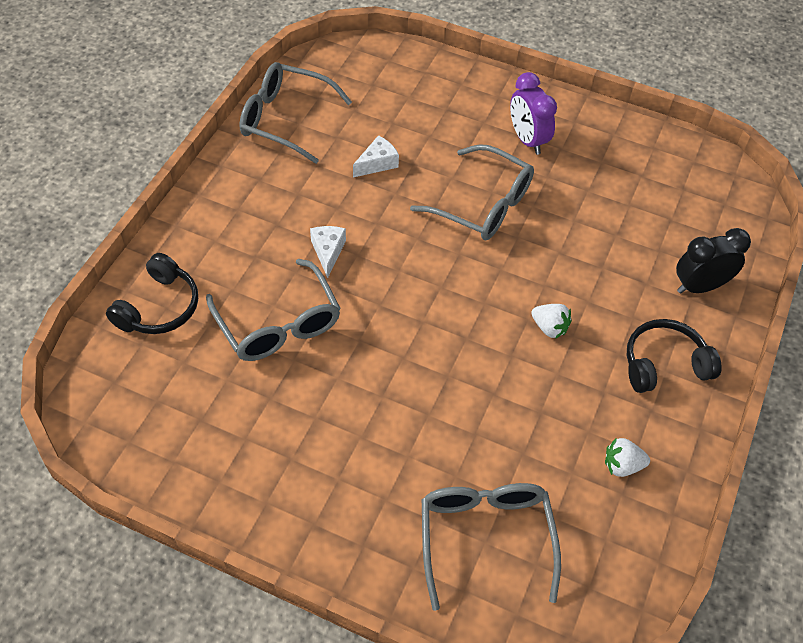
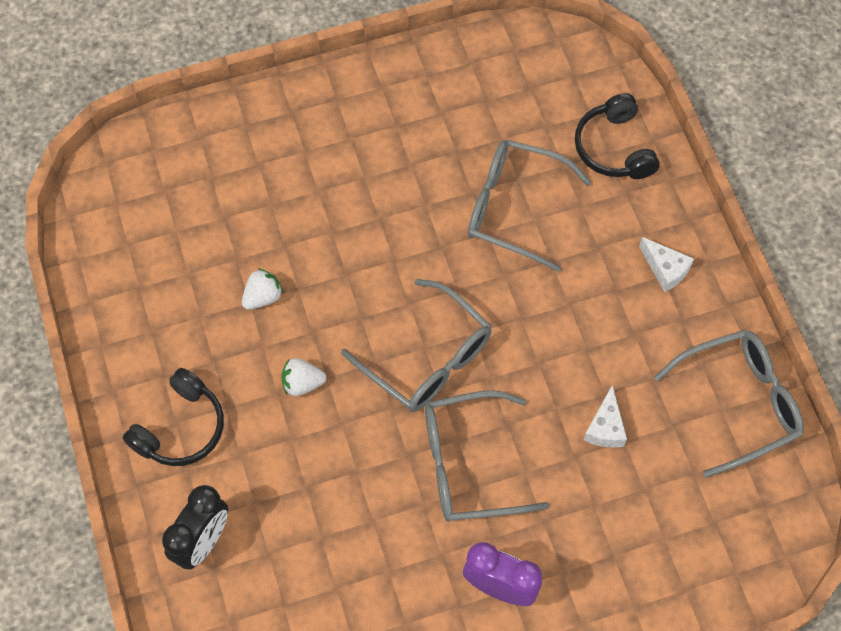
camera: 140 degrees right, 10 degrees up
(328, 252) = (547, 300): white cheese -> white cheese (665, 269)
(485, 538) = (213, 179): grey glasses -> grey glasses (428, 358)
(622, 465) = (154, 309): white strawberry -> white strawberry (263, 297)

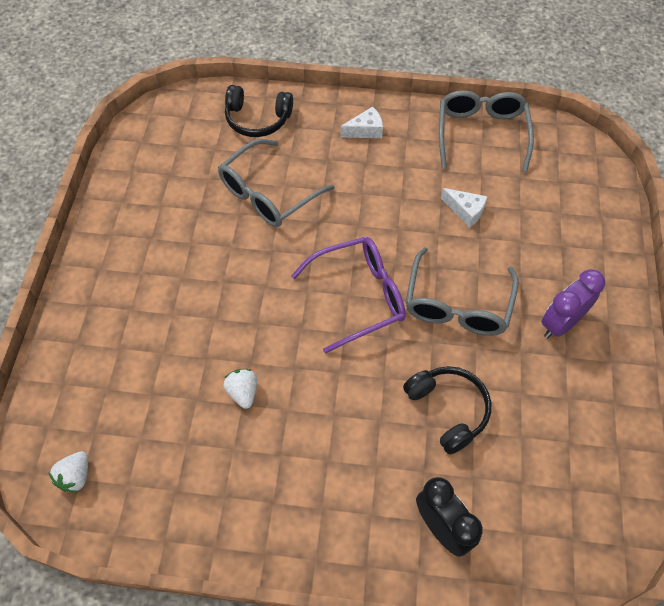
camera: 65 degrees left, 5 degrees down
(181, 428) = (329, 506): black headphones -> black headphones (448, 410)
(302, 383) = (336, 392): white strawberry -> white strawberry (76, 476)
(428, 358) = (359, 296): grey glasses -> purple glasses

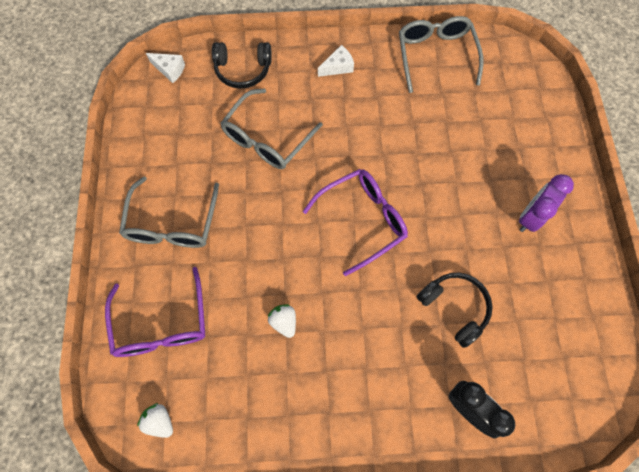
camera: 10 degrees left, 10 degrees up
(76, 476) = (160, 421): white strawberry -> white strawberry turned 120 degrees clockwise
(104, 371) = (162, 324): none -> purple glasses
(457, 305) = (444, 214): grey glasses -> grey glasses (172, 224)
(465, 211) = (435, 129): white cheese -> white cheese (170, 70)

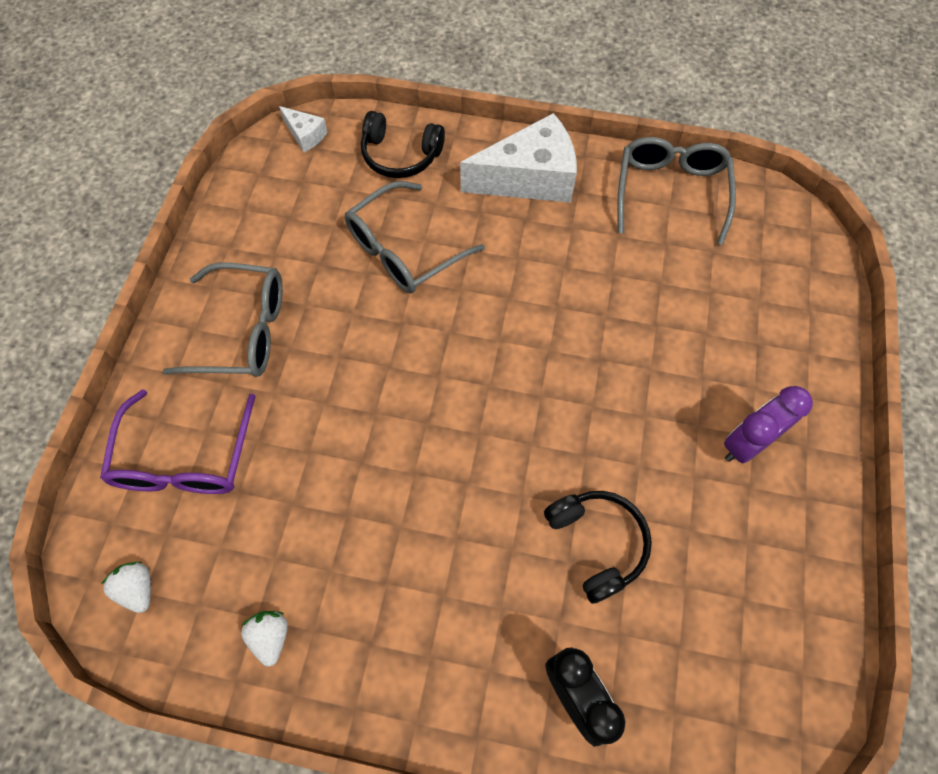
camera: 15 degrees right, 5 degrees down
(172, 224) = (243, 331): grey glasses -> grey glasses turned 105 degrees counterclockwise
(284, 322) = (349, 499): white strawberry -> white strawberry (271, 637)
(338, 67) = (529, 179): white cheese -> white cheese, size x2.18
(363, 220) = (501, 388): purple glasses -> none

